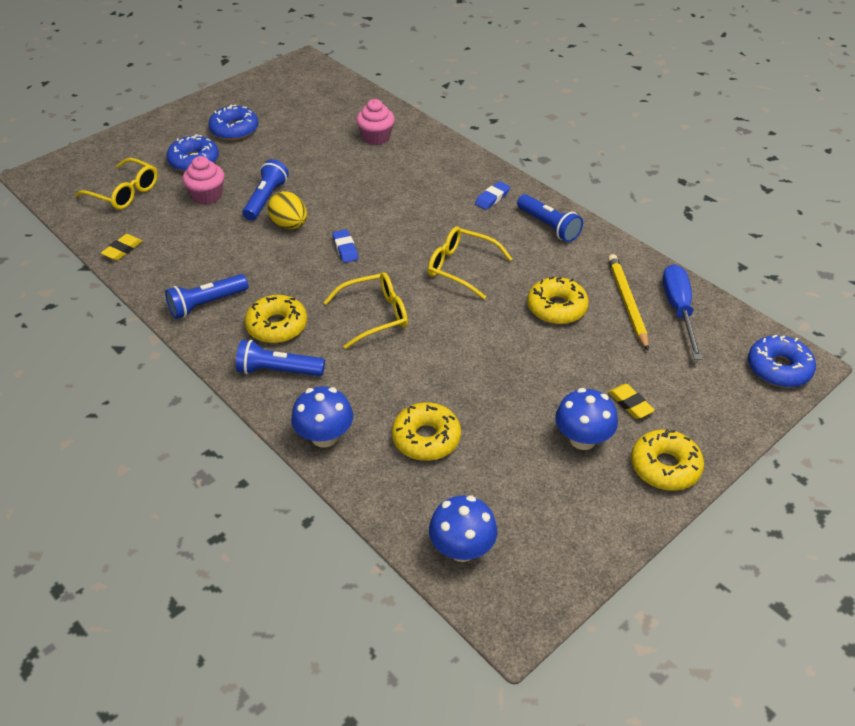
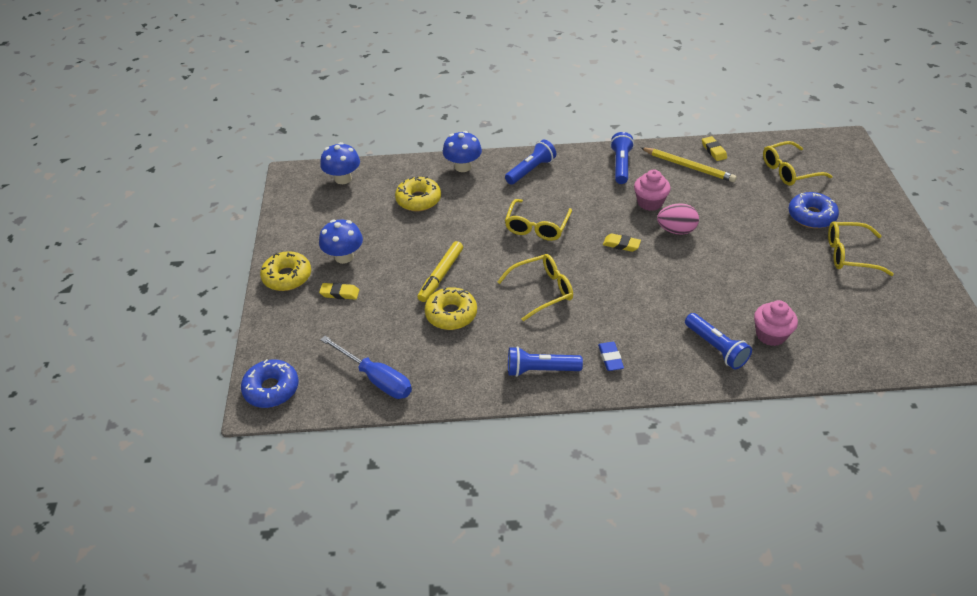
camera: 130 degrees right, 0 degrees up
(207, 196) = (751, 206): pink cupcake -> pink cupcake (650, 202)
(234, 130) = (849, 254): blue donut -> yellow glasses
(266, 199) = (722, 232): blue flashlight -> blue flashlight (716, 348)
(277, 326) = (570, 184): yellow donut -> none
(289, 225) = (676, 230): yellow egg -> pink egg
(345, 248) = (621, 245): blue eraser -> yellow eraser
(519, 344) = (441, 275): none -> yellow marker
(627, 303) = (414, 355): yellow pencil -> yellow pencil (688, 166)

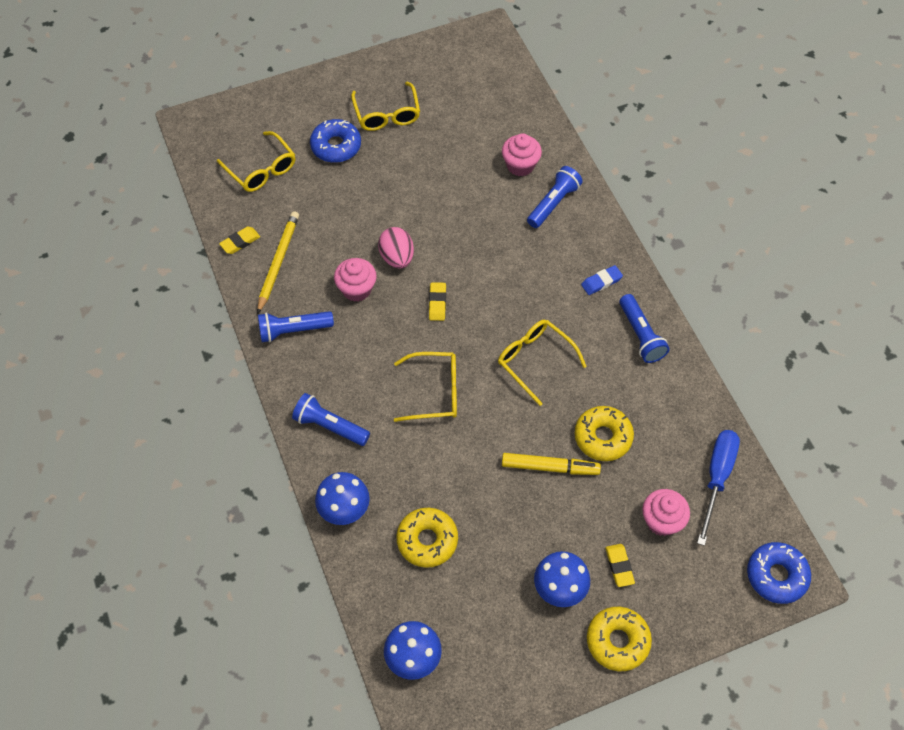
camera: 110 degrees left, 15 degrees up
(360, 329) = (662, 520): none -> pink cupcake

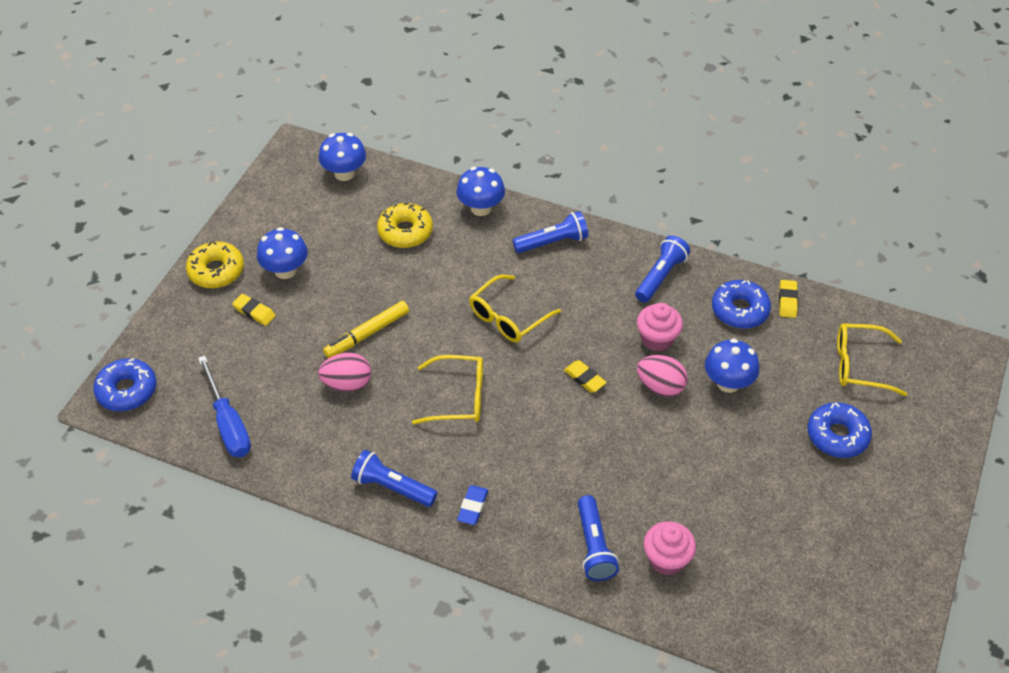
camera: 135 degrees right, 10 degrees down
(278, 262) = (740, 310): yellow pencil -> blue donut
(353, 225) = (728, 383): none -> blue mushroom
(387, 114) = (842, 504): yellow glasses -> none
(603, 437) = (347, 384): yellow donut -> pink egg
(662, 520) = (247, 362): pink cupcake -> none

